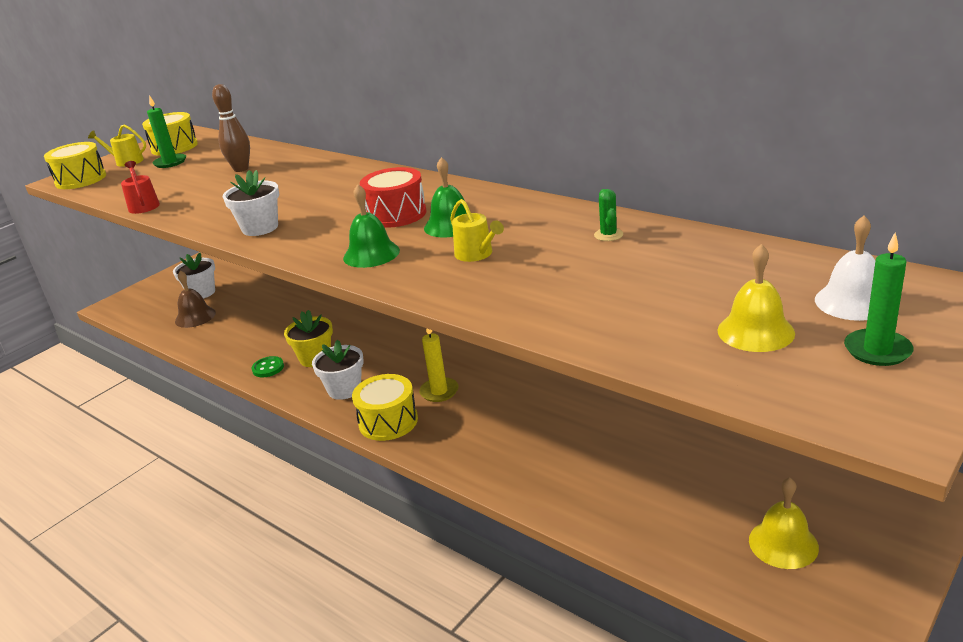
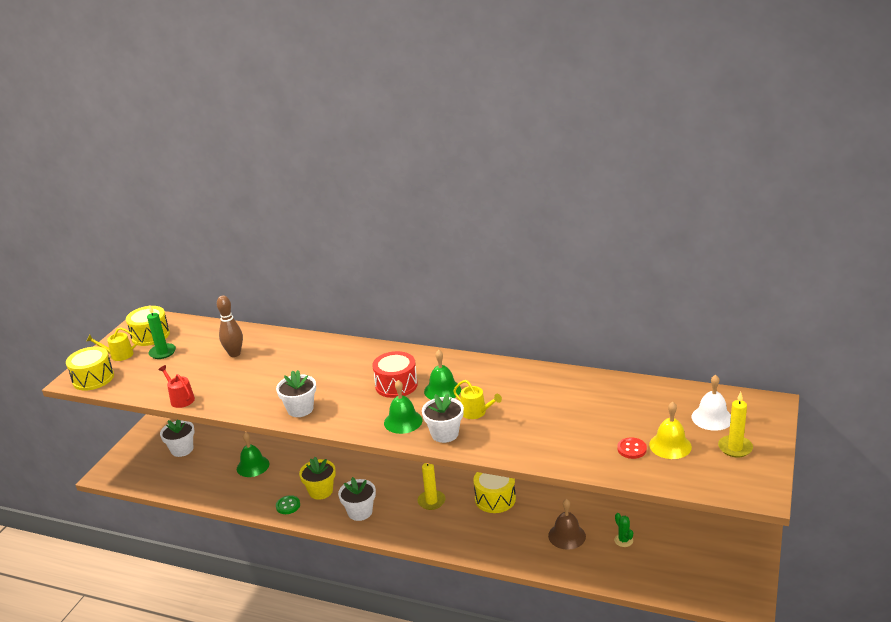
camera: 20 degrees left, 0 degrees up
(195, 317) = (193, 472): brown bell -> brown bell (567, 536)
(260, 320) = (253, 466): none -> green bell
(388, 421) = (407, 530): yellow drum -> yellow drum (495, 499)
(414, 274) = (445, 434): none -> white flower pot
(608, 235) = (552, 386): green cactus -> green cactus (623, 540)
(685, 328) = (631, 449): none -> red button
(783, 543) = (690, 559): yellow bell -> none
(877, 350) = (735, 448): green candle -> yellow candle

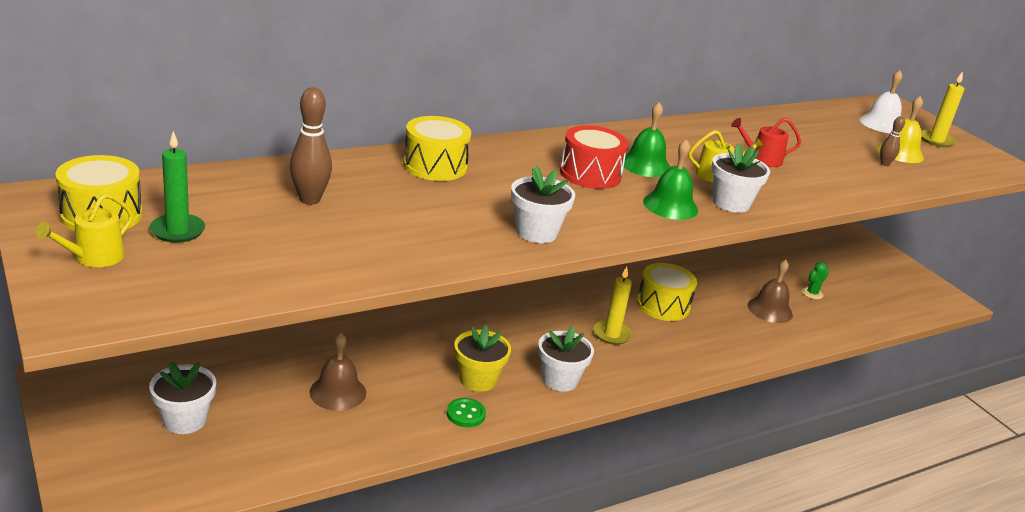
camera: 55 degrees left, 0 degrees up
(93, 378) = (112, 304): yellow drum -> yellow drum (435, 166)
(180, 399) = (342, 277): red watering can -> red watering can (761, 159)
(253, 466) = (338, 392): green bell -> brown bell
(623, 540) = (812, 293): green cactus -> green cactus turned 60 degrees counterclockwise
(631, 449) = (884, 164): red button -> brown bowling pin

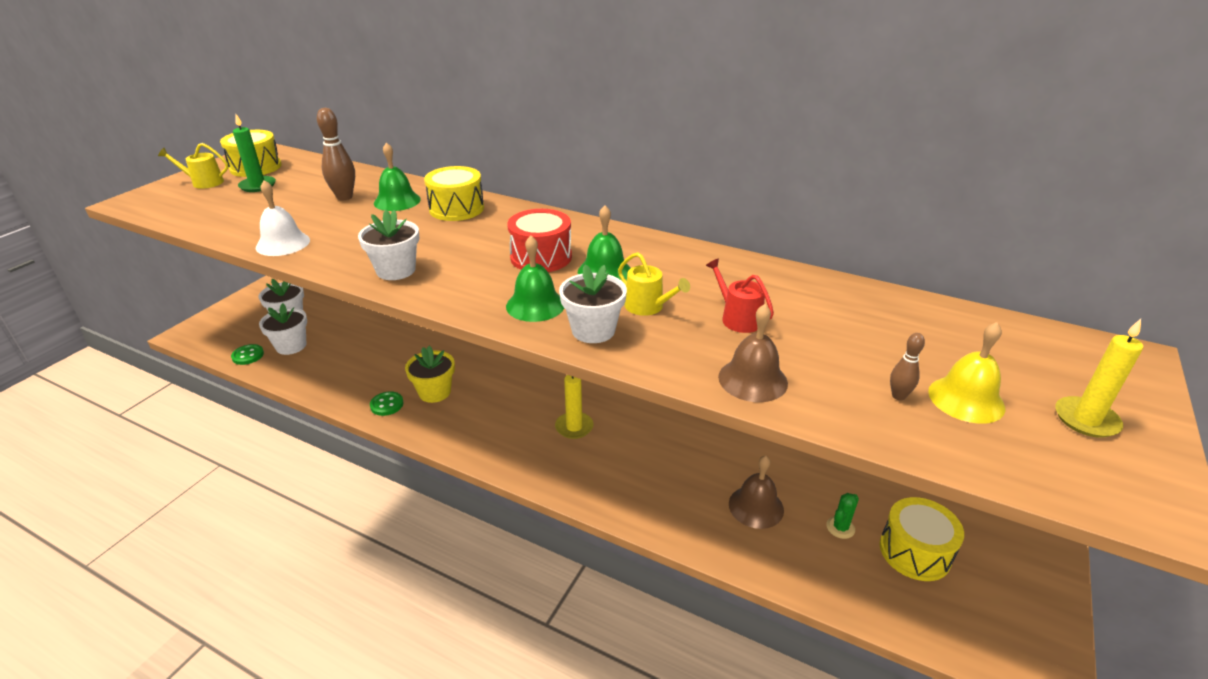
camera: 60 degrees right, 5 degrees up
(234, 477) = (248, 355): none -> green button
(338, 392) = (363, 349): brown bell -> brown bell (752, 379)
(368, 181) = (397, 201): none -> green bell
(559, 379) = (476, 427): white flower pot -> white flower pot (291, 346)
(663, 305) = (661, 436): yellow drum -> yellow drum (914, 552)
(812, 293) = (840, 527): green cactus -> green cactus turned 60 degrees counterclockwise
(881, 124) = (1033, 364): white bell -> white bell (283, 243)

